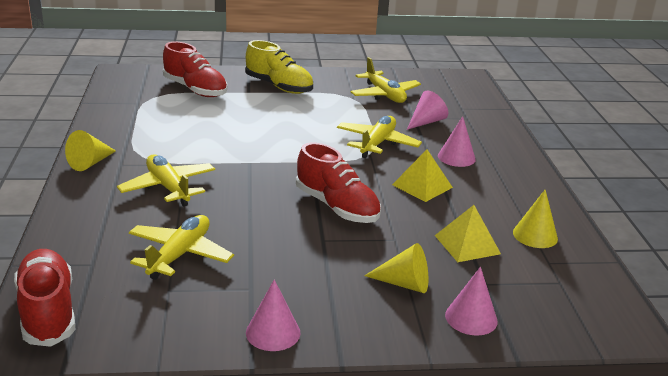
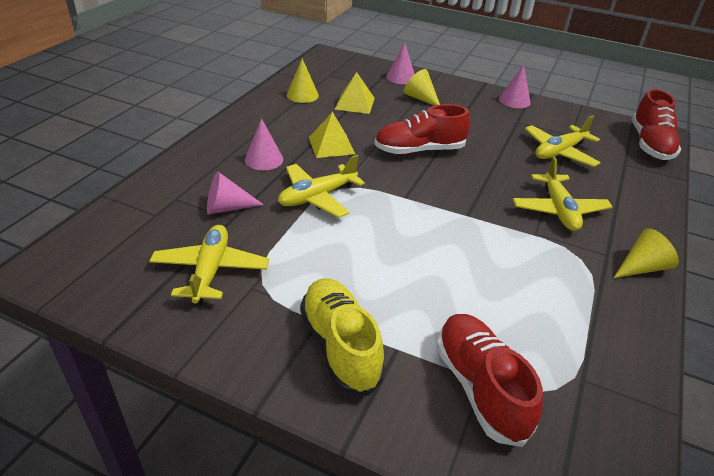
camera: 150 degrees left, 10 degrees up
(337, 207) = (419, 150): red shoe -> red shoe turned 90 degrees counterclockwise

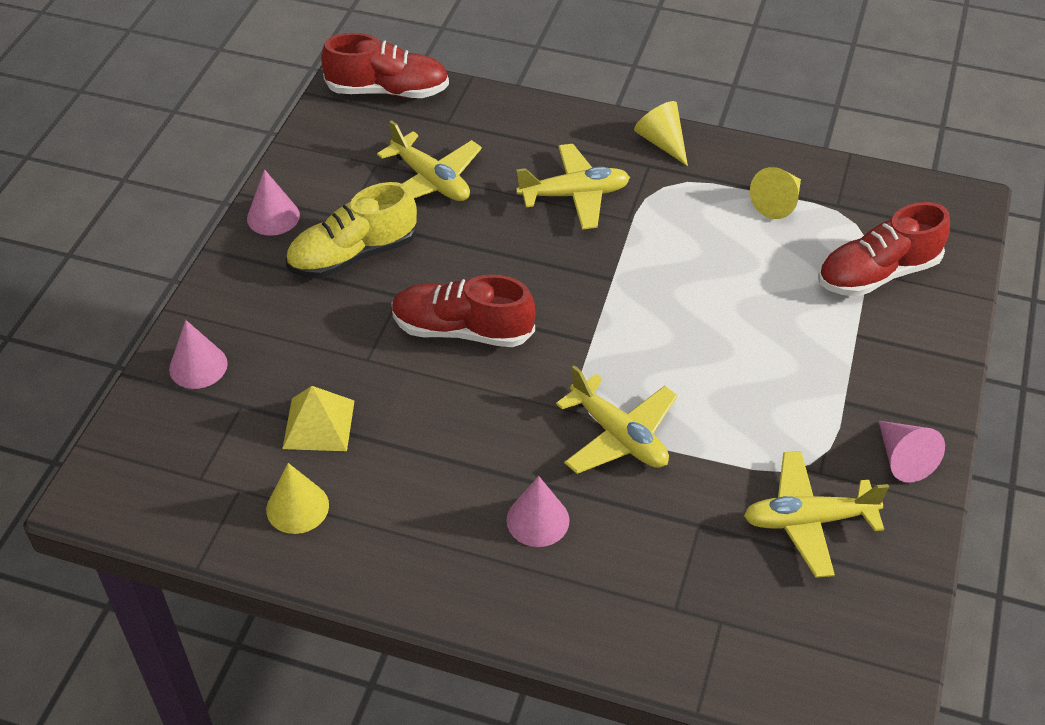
camera: 95 degrees left, 10 degrees up
(227, 208) = (677, 536): pink cone -> pink cone (903, 458)
(331, 145) = (473, 439): yellow pyramid -> none
(340, 346) = (873, 379): yellow shoe -> yellow shoe (353, 255)
(419, 150) = (462, 330): red shoe -> red shoe turned 120 degrees clockwise
(420, 98) = (283, 335): yellow cone -> yellow cone (778, 202)

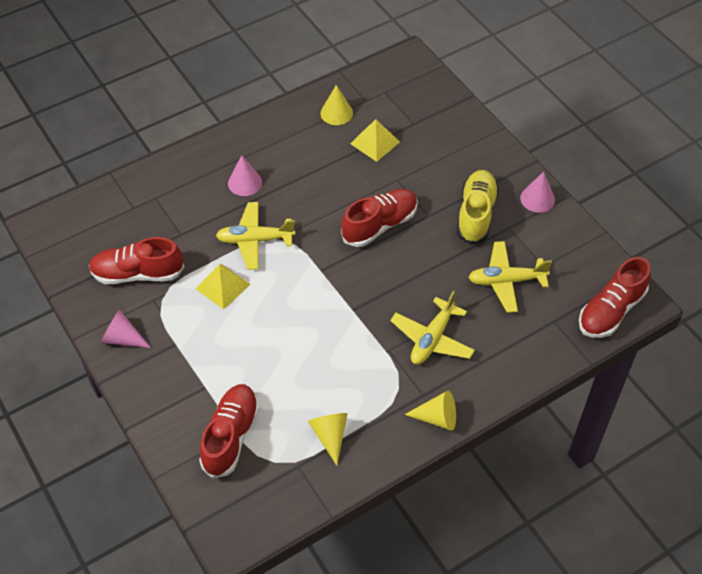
camera: 130 degrees right, 5 degrees up
(198, 366) = (453, 121): pink cone -> none
(721, 417) = (222, 286): none -> yellow pyramid
(808, 520) = (137, 274): yellow plane -> red shoe

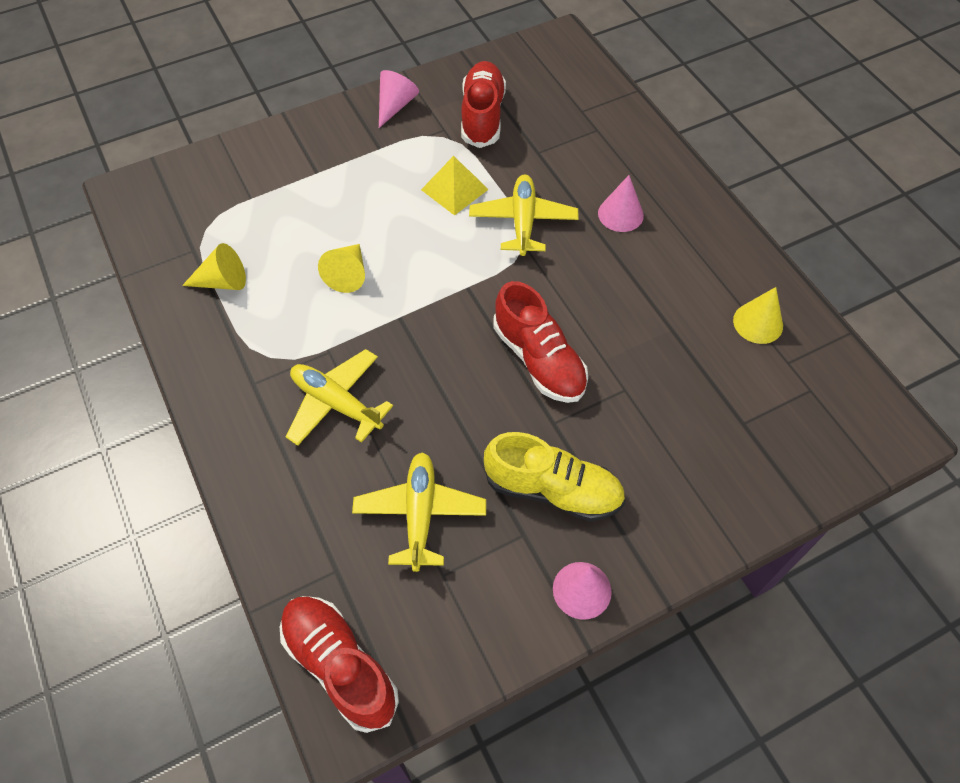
camera: 95 degrees right, 5 degrees up
(230, 436) = (248, 193): red shoe -> none
(375, 142) = (699, 367): yellow pyramid -> none
(437, 418) = (215, 395): yellow cone -> yellow cone (348, 274)

